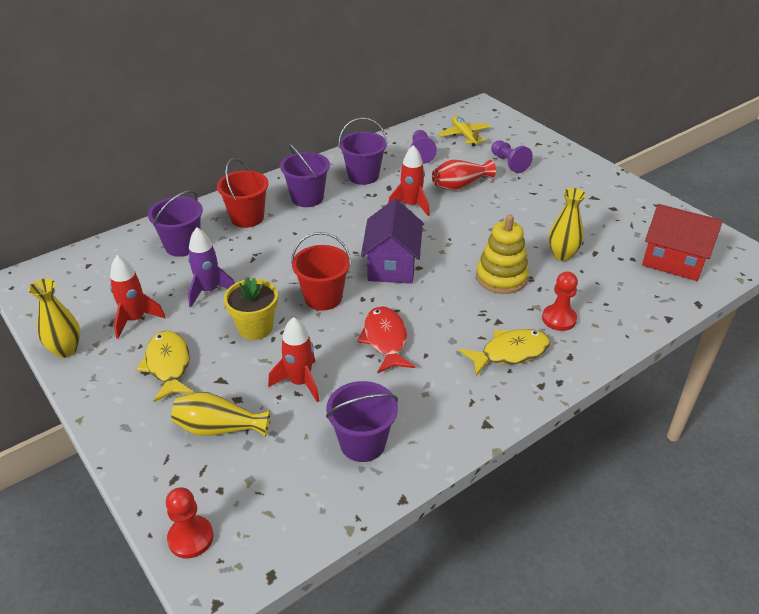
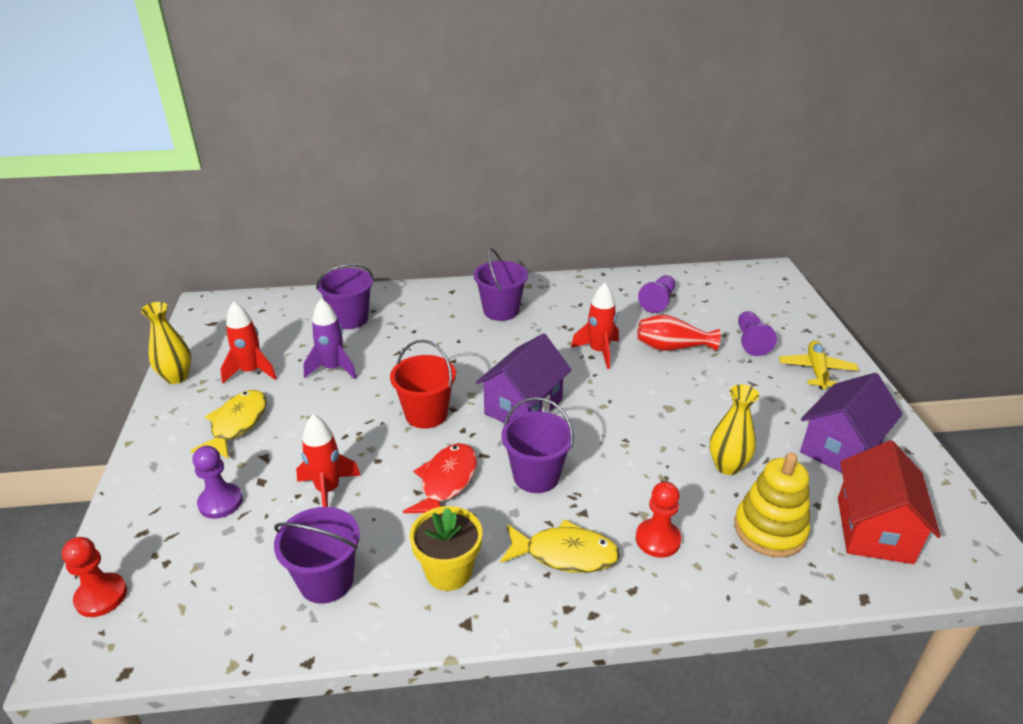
camera: 30 degrees right, 5 degrees down
(219, 428) = (220, 502): yellow vase -> purple pawn
(247, 218) = (428, 312): red bucket -> none
(255, 328) = (339, 419): yellow flower pot -> yellow flower pot (448, 571)
(363, 176) = (576, 306): purple bucket -> purple bucket (536, 476)
(464, 135) = (723, 296): yellow plane -> yellow plane (816, 370)
(501, 277) = (630, 465): yellow stacking toy -> yellow stacking toy (770, 530)
(618, 217) = (840, 448): none -> purple house
(673, 261) = (874, 529): red house -> red house turned 45 degrees clockwise

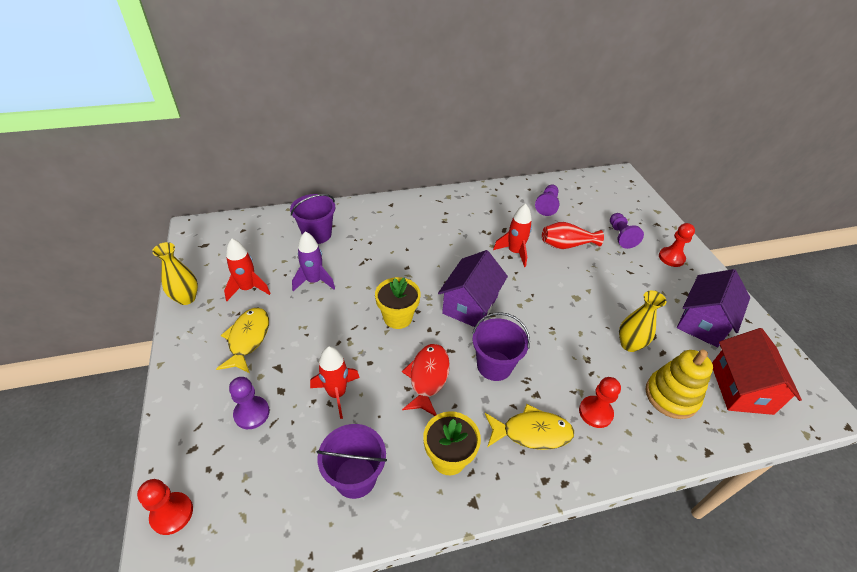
camera: 10 degrees left, 10 degrees up
(426, 414) = (398, 317): red bucket -> yellow flower pot
(501, 311) = (433, 220): purple bucket -> none
(816, 370) = (671, 258): yellow plane -> red pawn

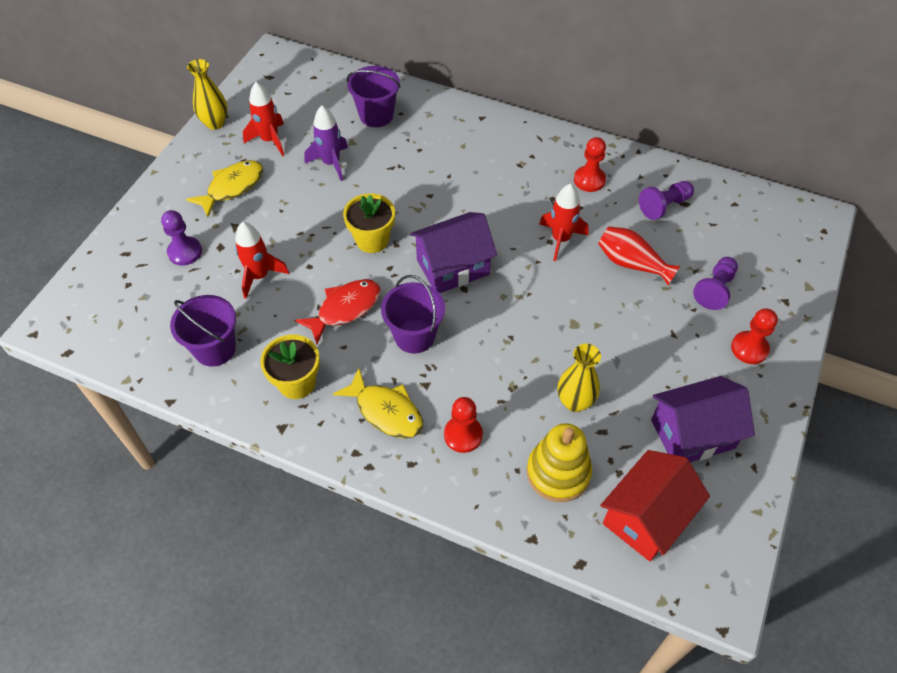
camera: 40 degrees right, 10 degrees up
(172, 514) = (80, 291): red pawn -> red pawn (589, 180)

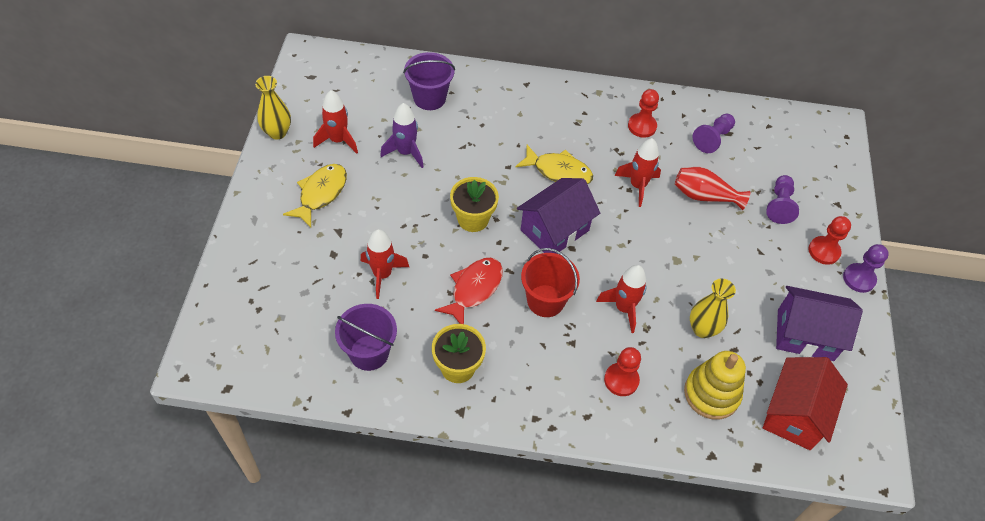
camera: 20 degrees left, 0 degrees up
(185, 252) = (301, 266): purple pawn -> purple pawn (859, 279)
(386, 411) = (547, 374): yellow fish -> yellow fish (558, 171)
(414, 336) = (545, 301): purple bucket -> red bucket
(495, 361) = (623, 308): none -> red rocket
(692, 434) = (805, 335): purple house -> purple house turned 45 degrees clockwise

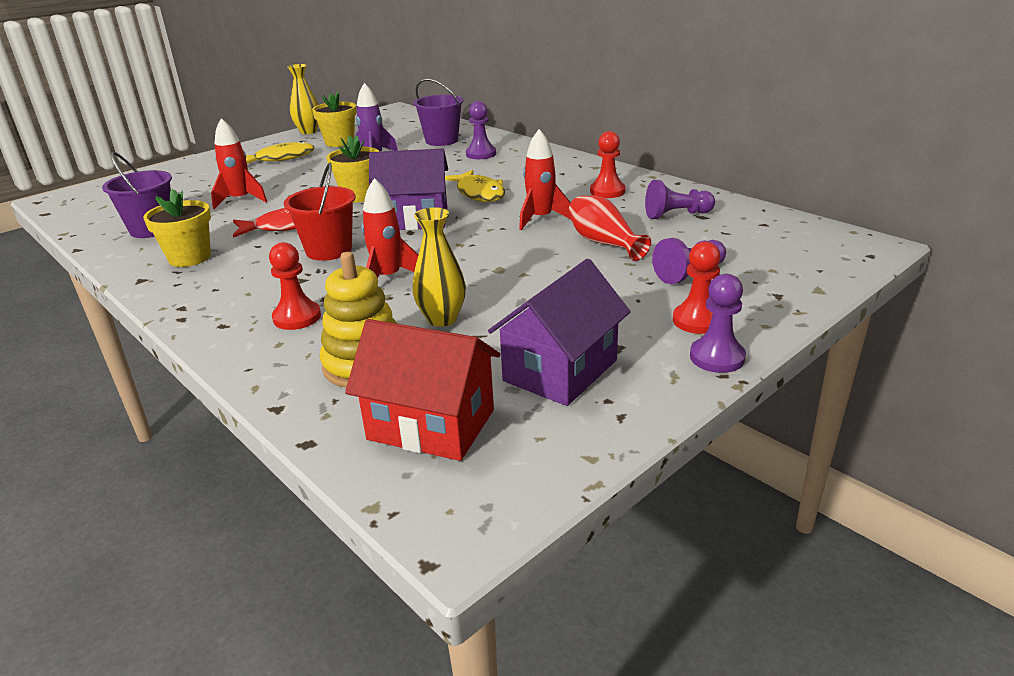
camera: 45 degrees right, 25 degrees down
(338, 140) = (339, 142): red rocket -> yellow flower pot
(490, 108) = (481, 154): none -> purple pawn
(794, 414) = (431, 424): red house -> red house turned 45 degrees clockwise
(805, 335) = (560, 370): purple house -> purple house turned 75 degrees clockwise

